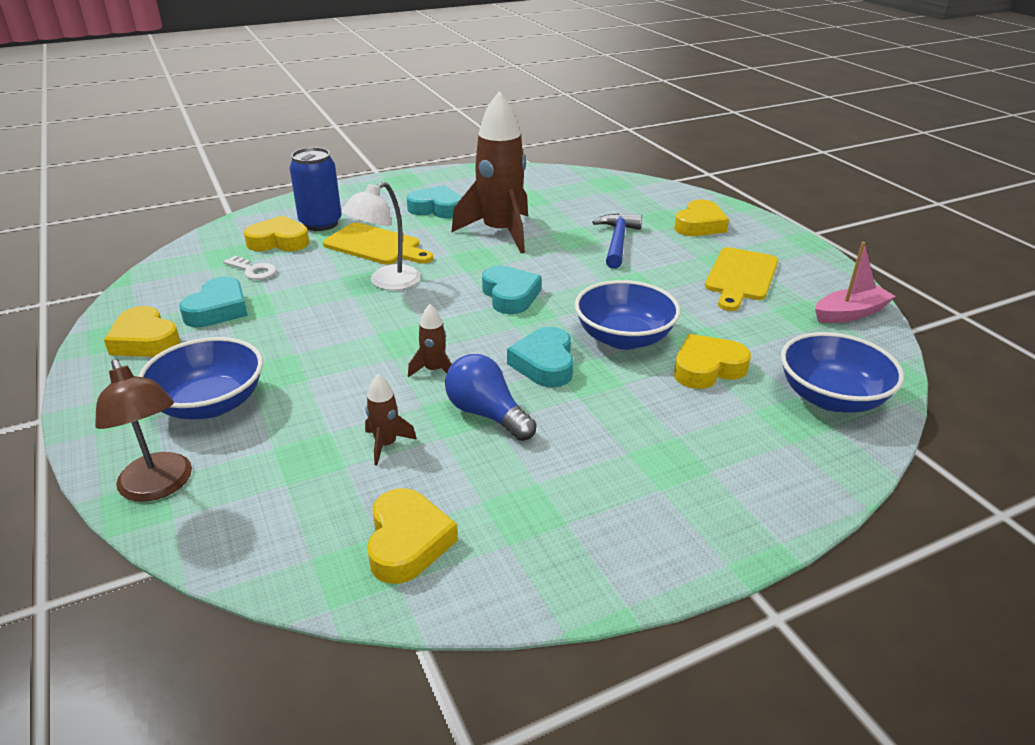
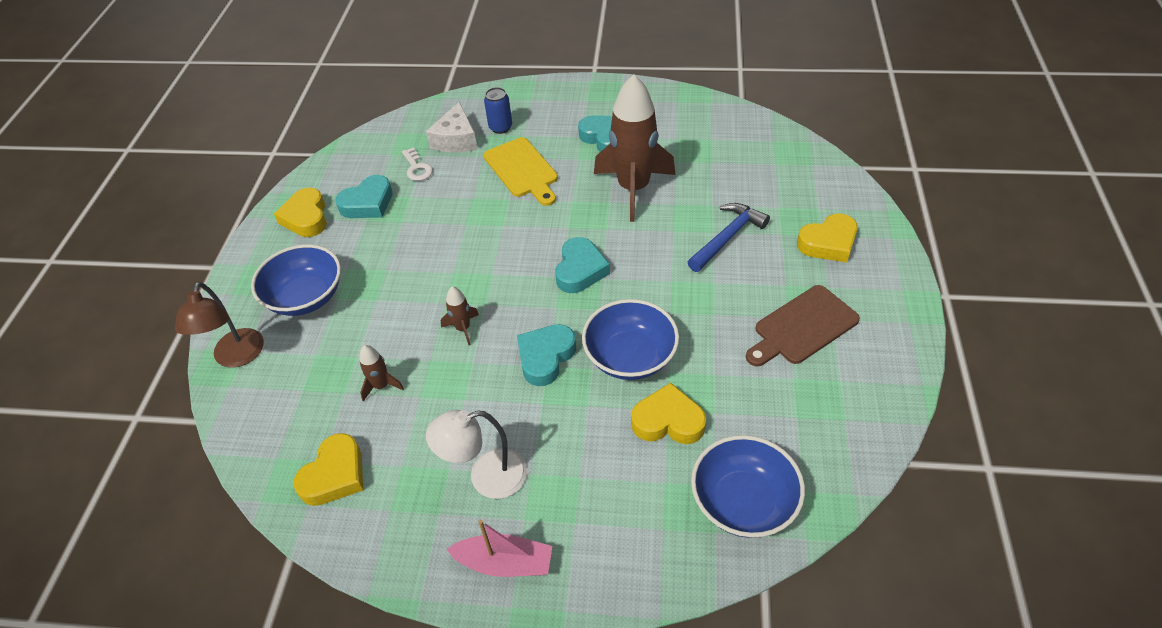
camera: 35 degrees right, 15 degrees up
(279, 241) = (456, 139): yellow heart -> white cheese
(320, 223) = (500, 127): blue can -> blue can, size x0.63
(386, 282) = (499, 218): white lamp -> white lamp (486, 477)
(487, 414) = (465, 389): blue light bulb -> none
(741, 277) = (802, 327): yellow cutting board -> brown cutting board
(850, 313) = (864, 417): pink boat -> pink boat (505, 563)

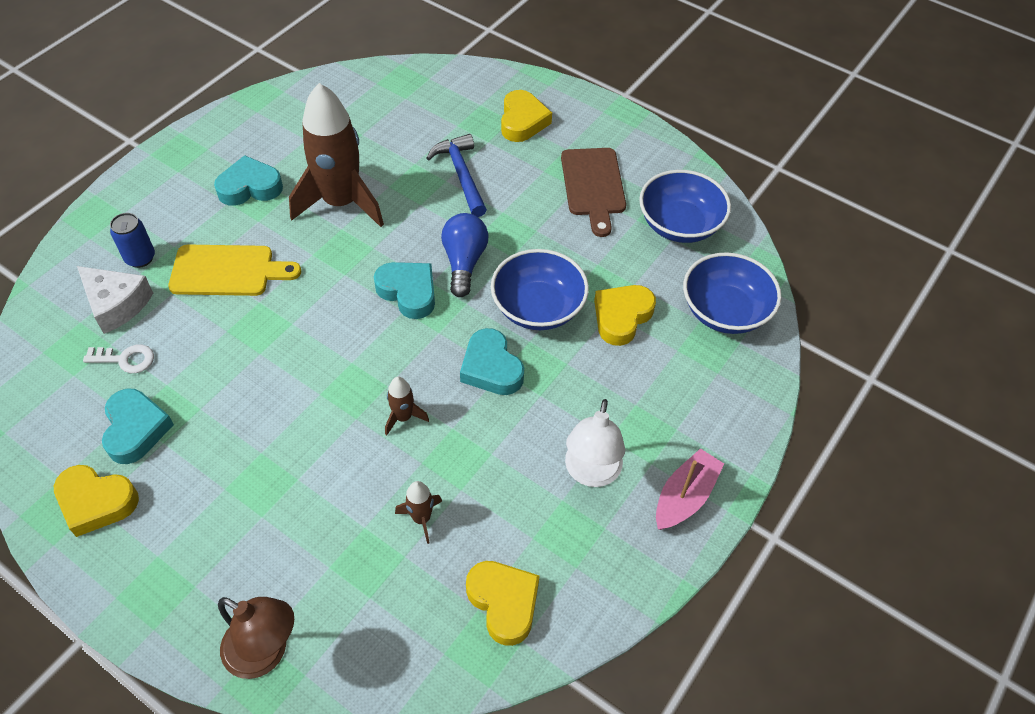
camera: 65 degrees left, 5 degrees up
(306, 297) = (233, 547): blue bowl -> blue bowl (679, 225)
(638, 286) = (464, 262): none -> blue light bulb

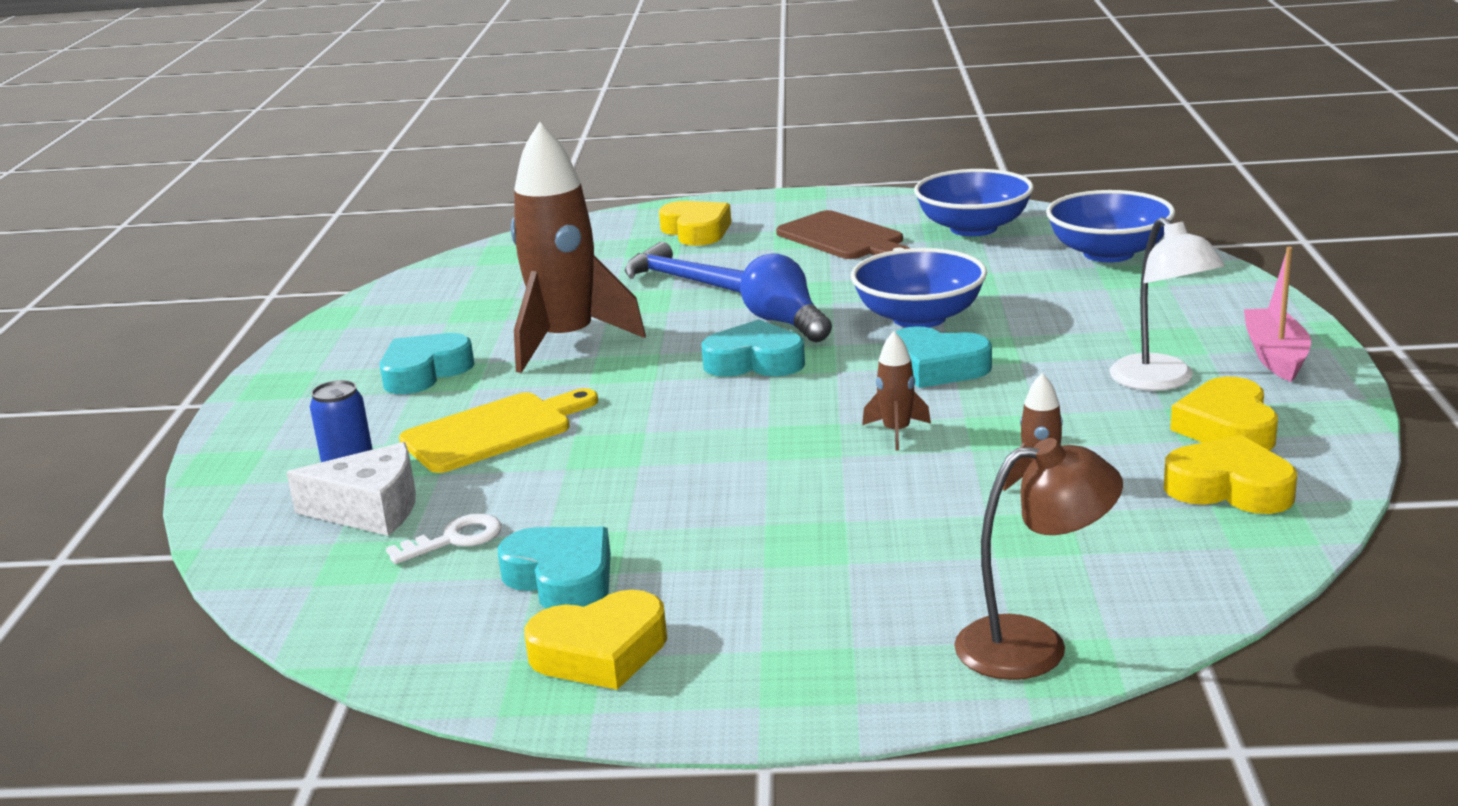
camera: 30 degrees left, 30 degrees down
(621, 317) = (1016, 291): yellow heart -> yellow heart (1227, 428)

